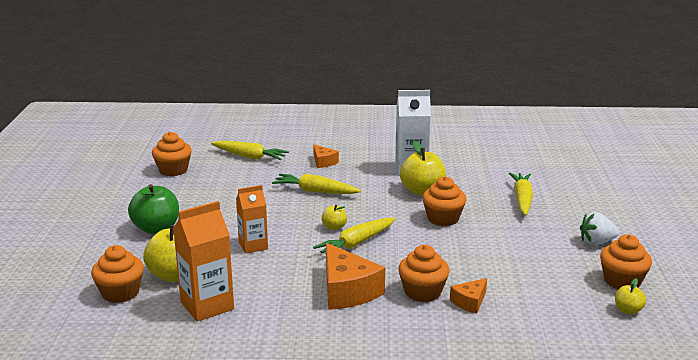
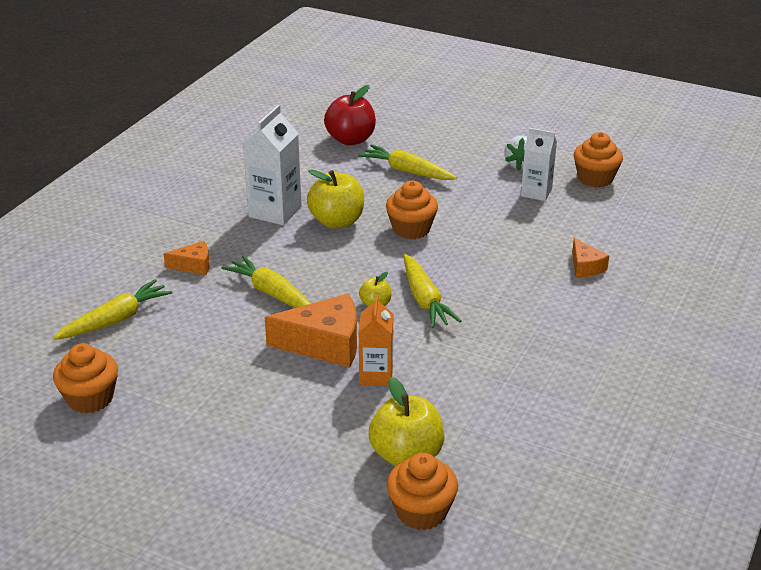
camera: 65 degrees left, 10 degrees up
(156, 229) = (266, 448): green apple -> none
(207, 306) = (495, 442): orange carton -> none
(315, 191) = (271, 293): yellow carrot -> yellow carrot turned 90 degrees clockwise
(347, 291) = (522, 333): orange cheese -> orange cheese (325, 344)
(422, 292) = (552, 288): orange cupcake -> none
(539, 170) = (350, 140): none -> red apple
(560, 258) = (536, 192): none -> white carton
(628, 310) = (642, 194): yellow apple -> none

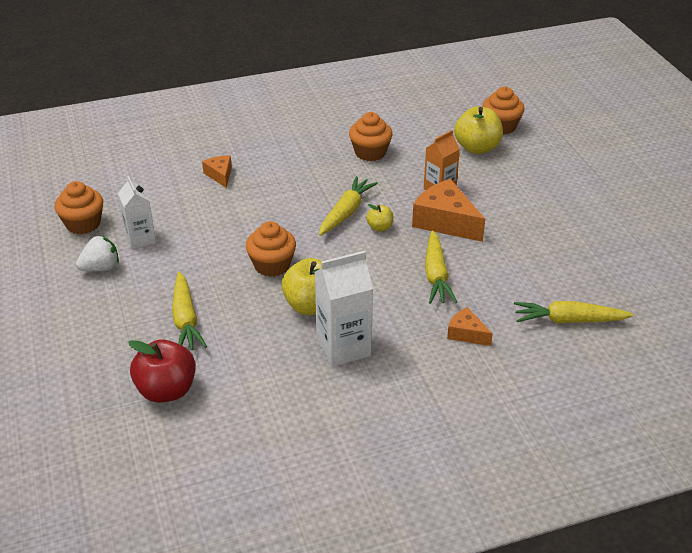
camera: 135 degrees left, 5 degrees up
(90, 398) = (630, 271): orange cupcake -> orange cupcake (370, 152)
(585, 267) = (220, 175): orange cheese -> orange cheese turned 45 degrees counterclockwise

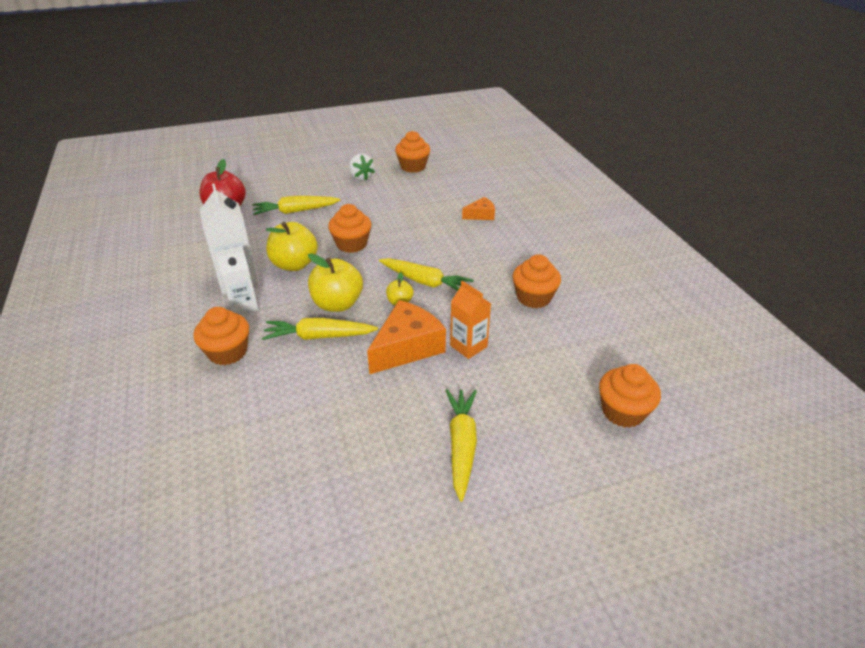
camera: 90 degrees right, 0 degrees up
(140, 239) = (393, 188): white carton -> white carton (244, 306)
(466, 334) = (228, 352): orange cheese -> orange cupcake
(477, 148) = (562, 383): yellow apple -> yellow apple (337, 304)
(569, 320) = (219, 434): yellow carrot -> yellow carrot (461, 445)

